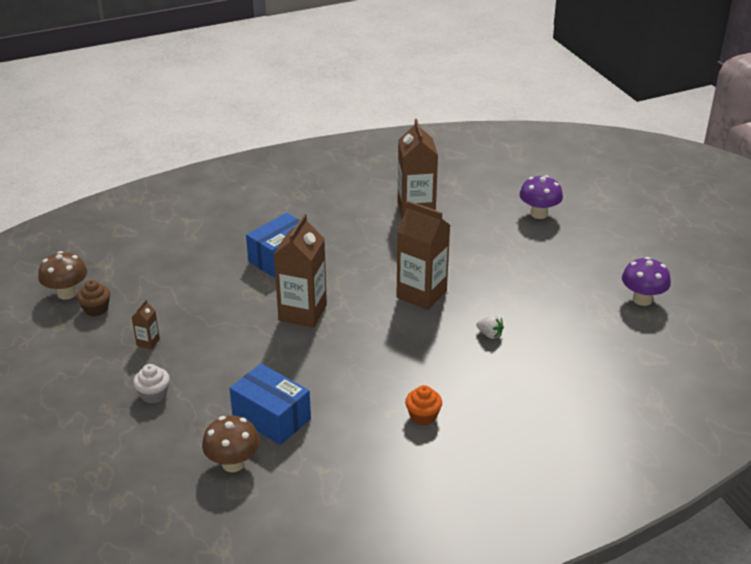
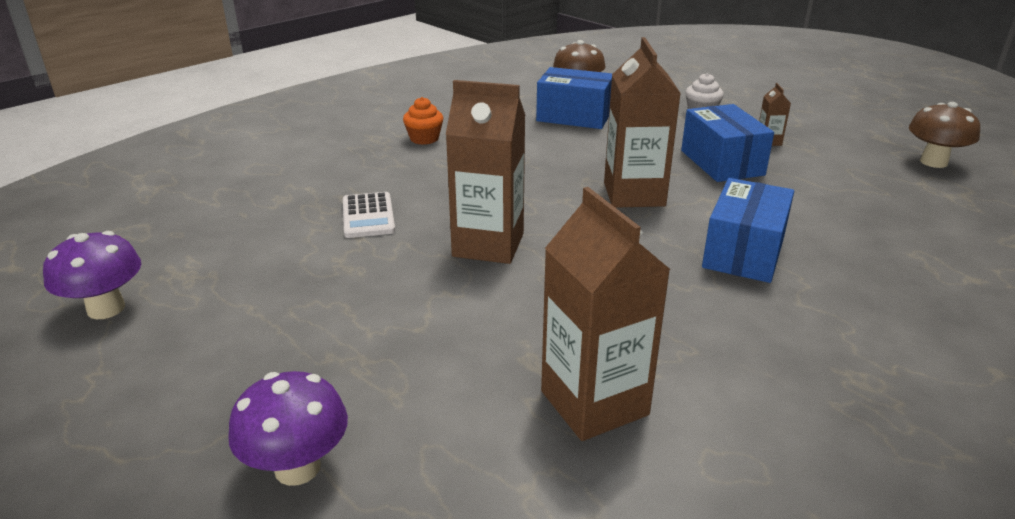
camera: 160 degrees right, 5 degrees down
(96, 309) = (873, 155): brown cupcake -> none
(211, 328) = (722, 163): none -> blue box
(489, 334) = (368, 216): white strawberry -> white calculator

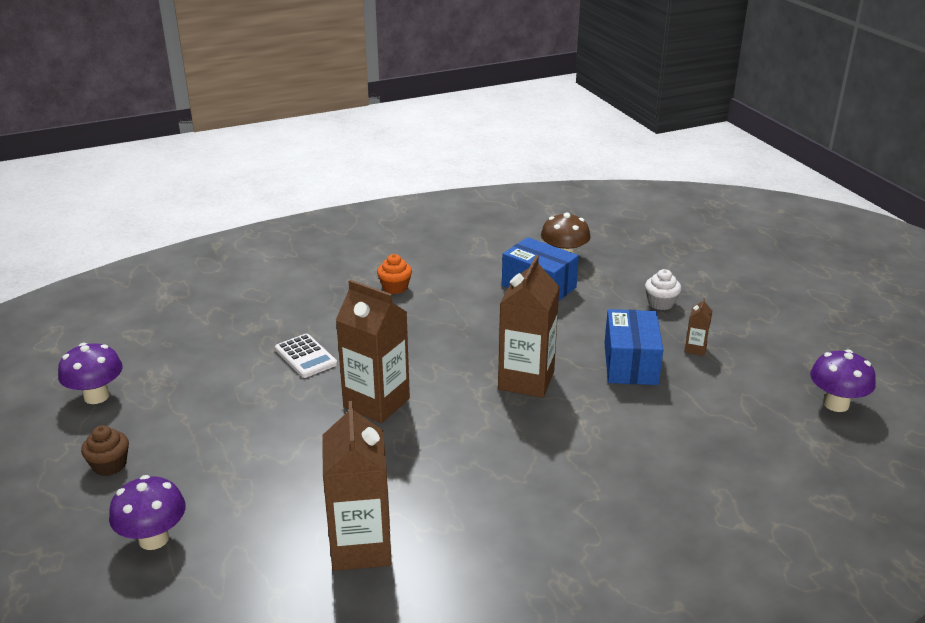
camera: 20 degrees right, 0 degrees up
(172, 387) = (109, 465): none -> brown cupcake
(368, 216) = (305, 356): white calculator -> white calculator turned 45 degrees counterclockwise
(743, 252) = (571, 455): blue box -> none
(933, 162) = (836, 404): brown mushroom -> purple mushroom

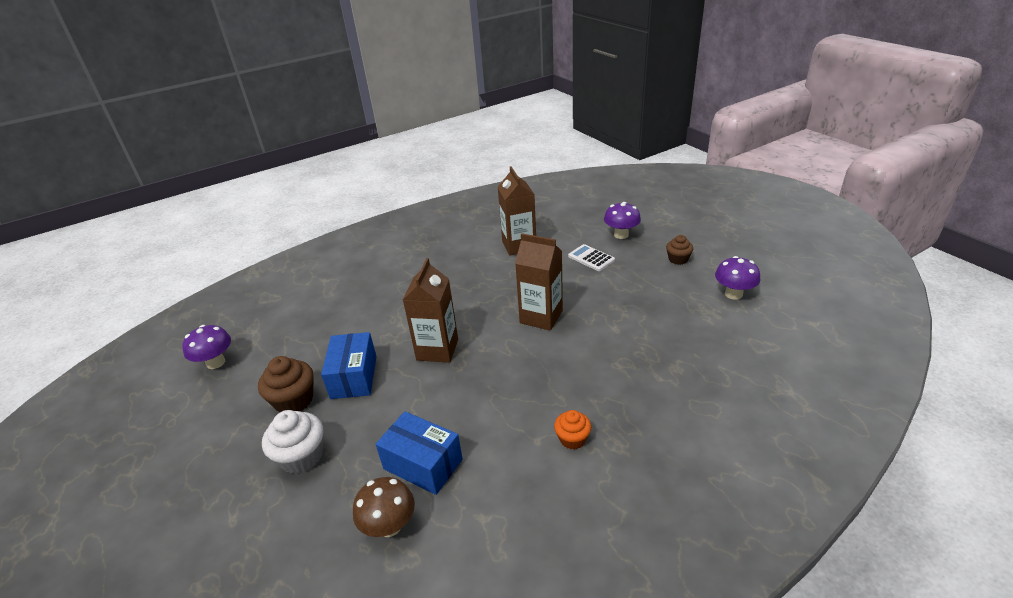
camera: 175 degrees right, 5 degrees up
(305, 356) = (612, 345): white calculator -> white calculator (591, 258)
(661, 303) = (301, 457): white cupcake -> white cupcake, size x1.62
(695, 349) = (294, 400): brown carton -> brown cupcake

